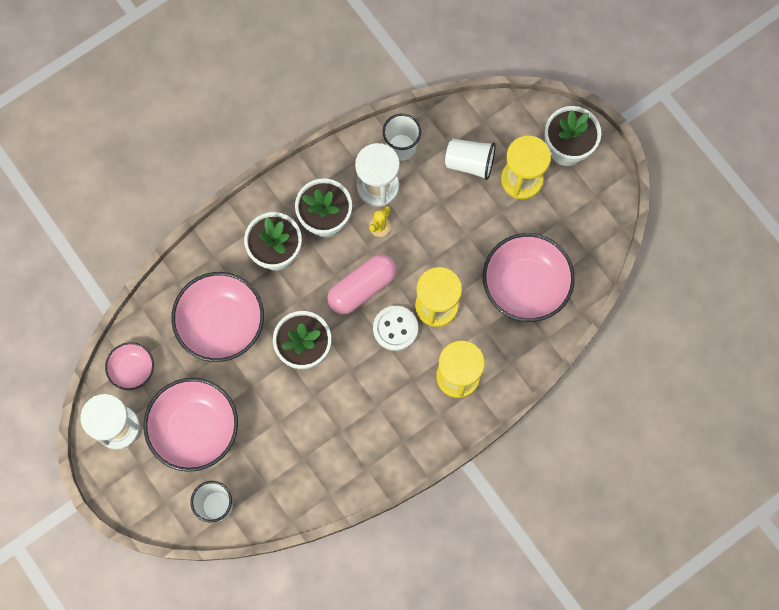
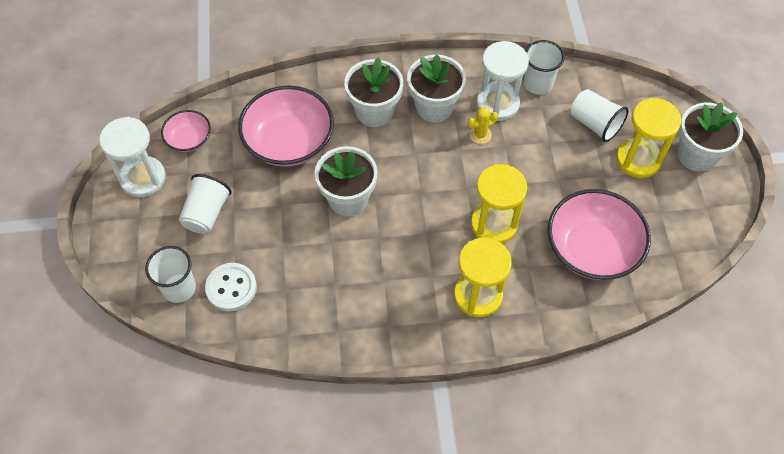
camera: 30 degrees right, 15 degrees down
(195, 428) = (206, 213): pink bowl -> white cup
(362, 288) = (433, 175): pink capsule -> none
(395, 328) = (442, 224): white button -> white button (231, 288)

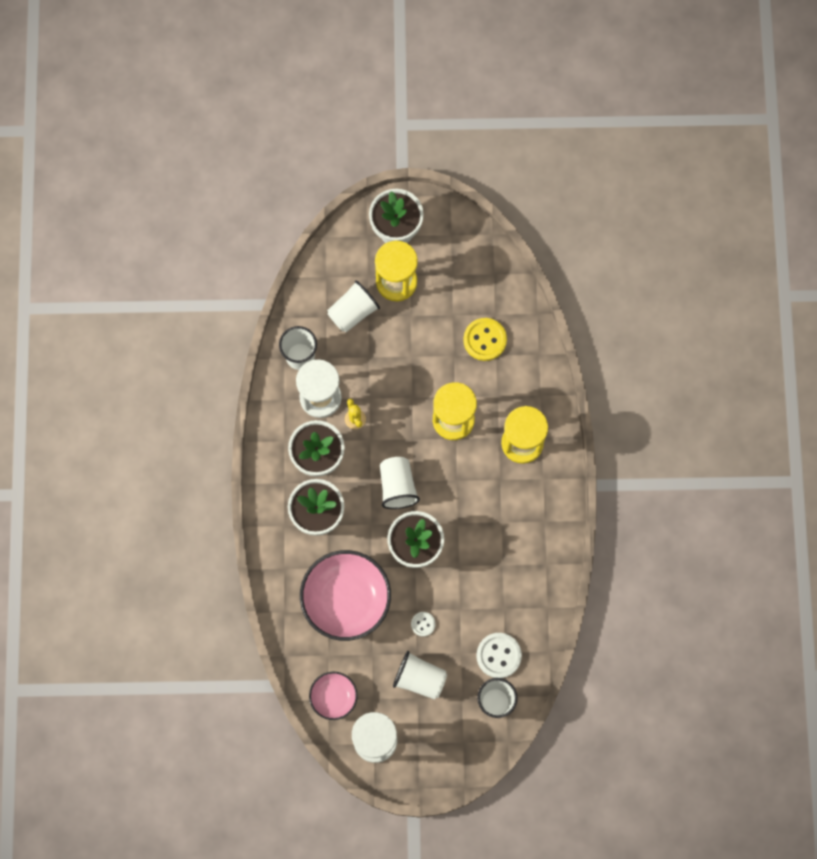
camera: 85 degrees left, 15 degrees up
(265, 212) = (423, 624): none -> white button
(412, 178) = (397, 486): none -> white cup
(592, 249) = (485, 340): pink bowl -> yellow button

